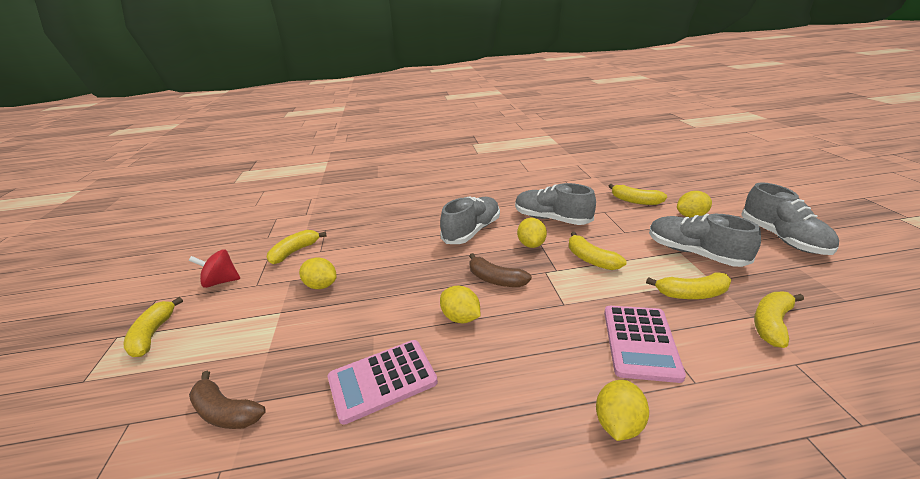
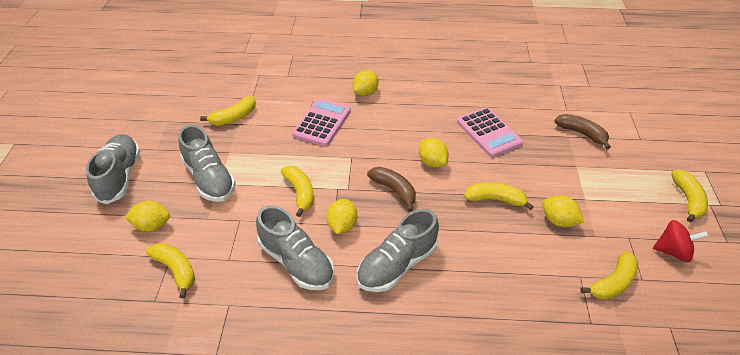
camera: 170 degrees left, 15 degrees up
(382, 380) = (488, 132): pink calculator -> pink calculator turned 75 degrees clockwise
(691, 294) = (256, 145): yellow banana -> yellow banana (495, 199)

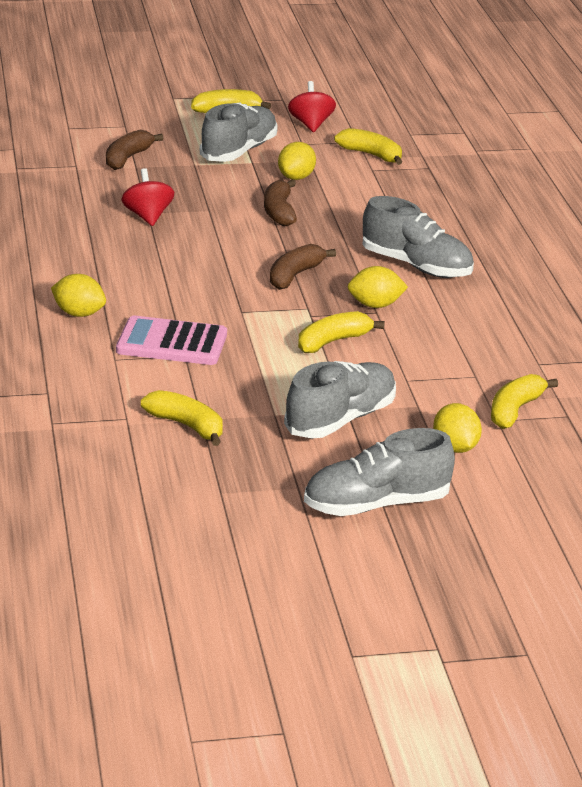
camera: 105 degrees left, 15 degrees down
(296, 262) = (451, 328): grey shoe -> grey shoe (239, 151)
(432, 162) = (227, 253): yellow lemon -> none
(488, 132) = (148, 216): pink calculator -> red spinning top
(495, 199) = (279, 212): yellow banana -> brown banana

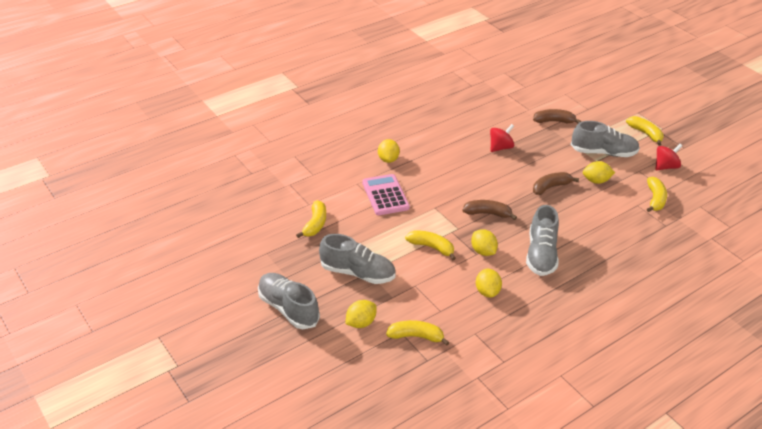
camera: 65 degrees right, 10 degrees up
(462, 328) = (487, 291): none -> yellow lemon

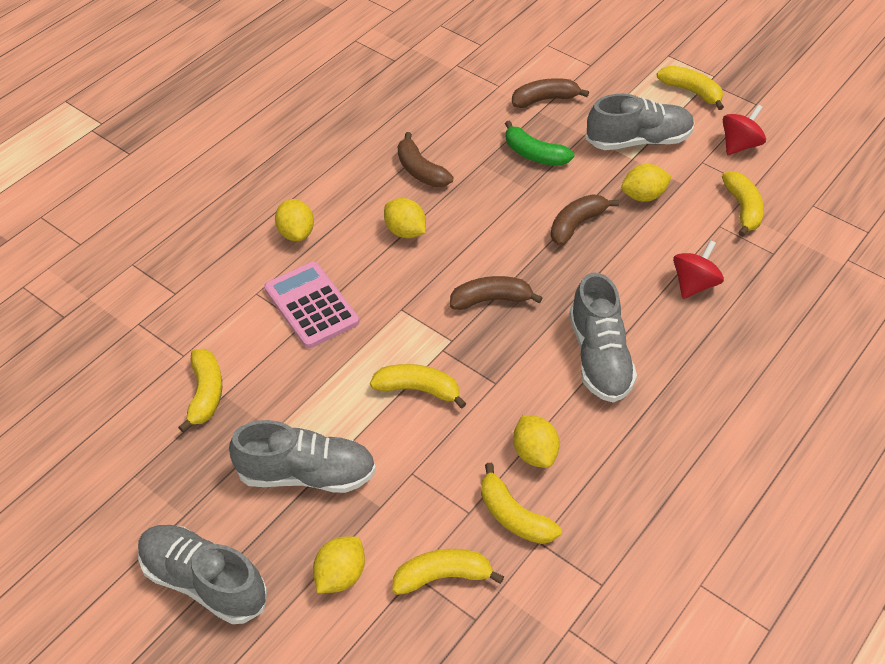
camera: 15 degrees left, 10 degrees up
(465, 318) = (513, 516): none -> yellow banana
(468, 143) = (420, 171): none -> brown banana
(483, 251) = (505, 375): yellow lemon -> yellow lemon (405, 231)
(500, 147) = (475, 168): red spinning top -> red spinning top (694, 284)
(538, 147) = (534, 154): none -> green banana

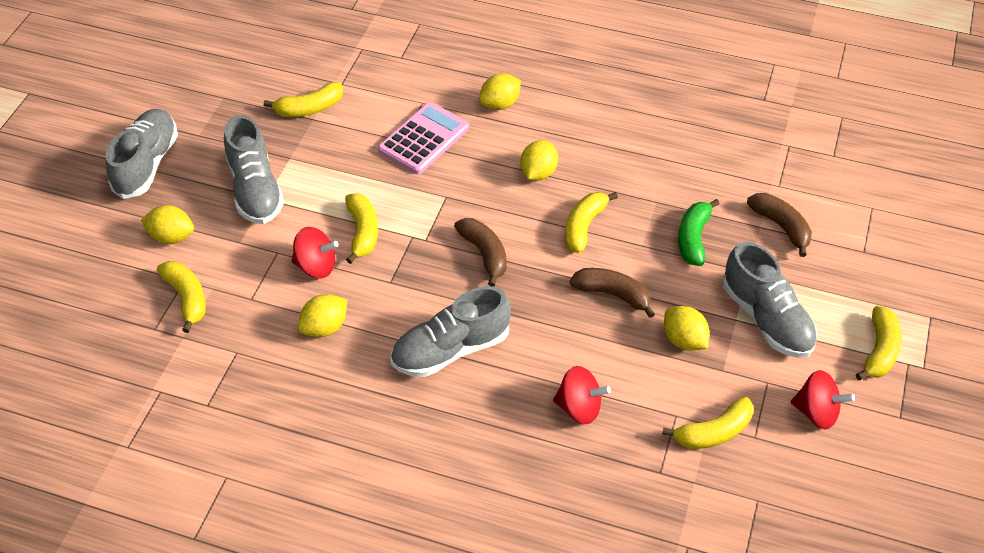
camera: 70 degrees right, 0 degrees up
(420, 171) = (621, 161): brown banana -> none
(447, 441) = (316, 266): none -> red spinning top
(513, 516) = (256, 329): yellow banana -> yellow banana (584, 227)

